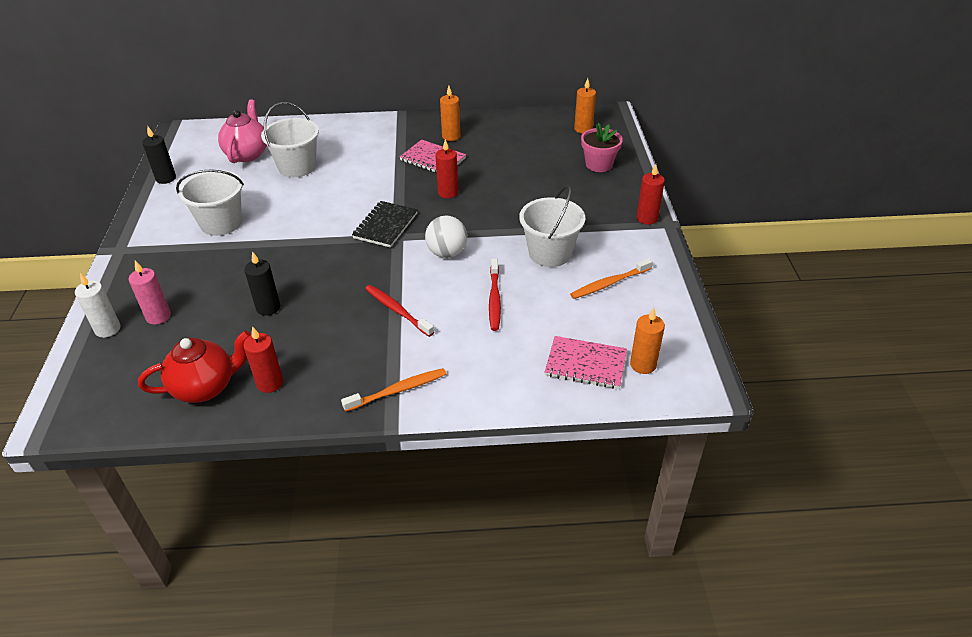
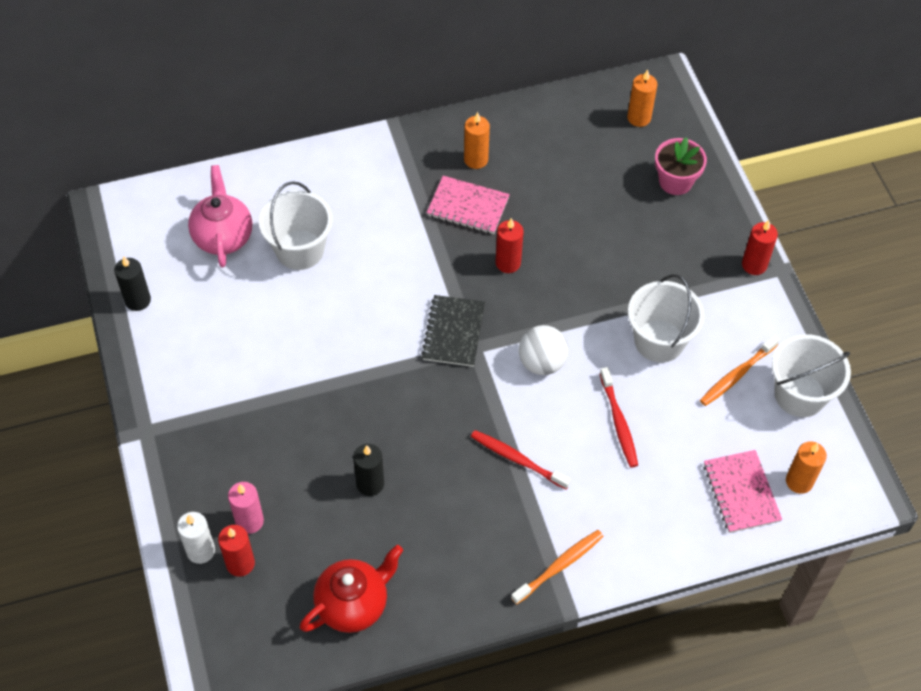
camera: 15 degrees left, 15 degrees up
(221, 223) = (250, 364): white bucket -> white bucket (799, 395)
(270, 383) = (420, 585): red candle -> red candle (240, 563)
(585, 364) = (741, 492): pink notebook -> pink notebook turned 75 degrees clockwise

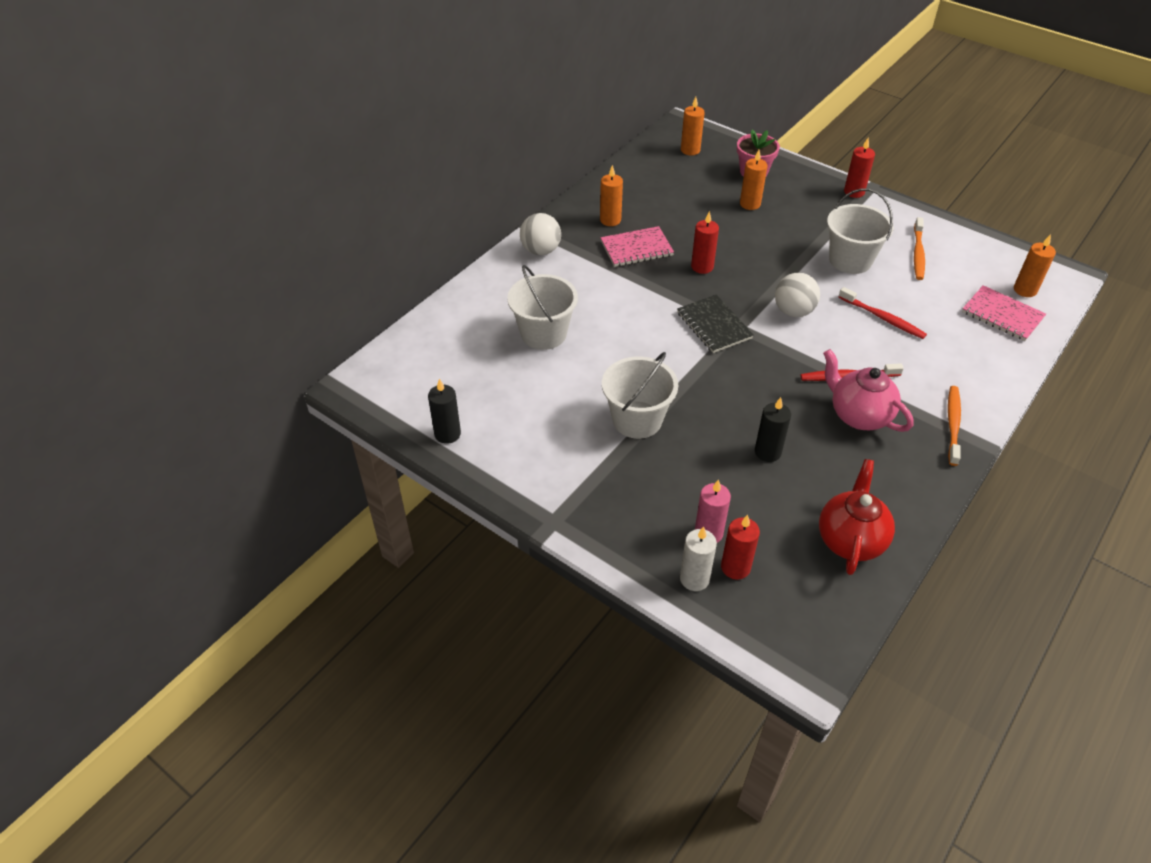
camera: 35 degrees left, 10 degrees down
(223, 237) = (473, 356): pink teapot -> pink teapot (859, 415)
(380, 158) = (541, 250): none -> white ball
(630, 218) = (750, 204): none -> orange candle
(799, 395) = (965, 244): white bucket -> white bucket (637, 420)

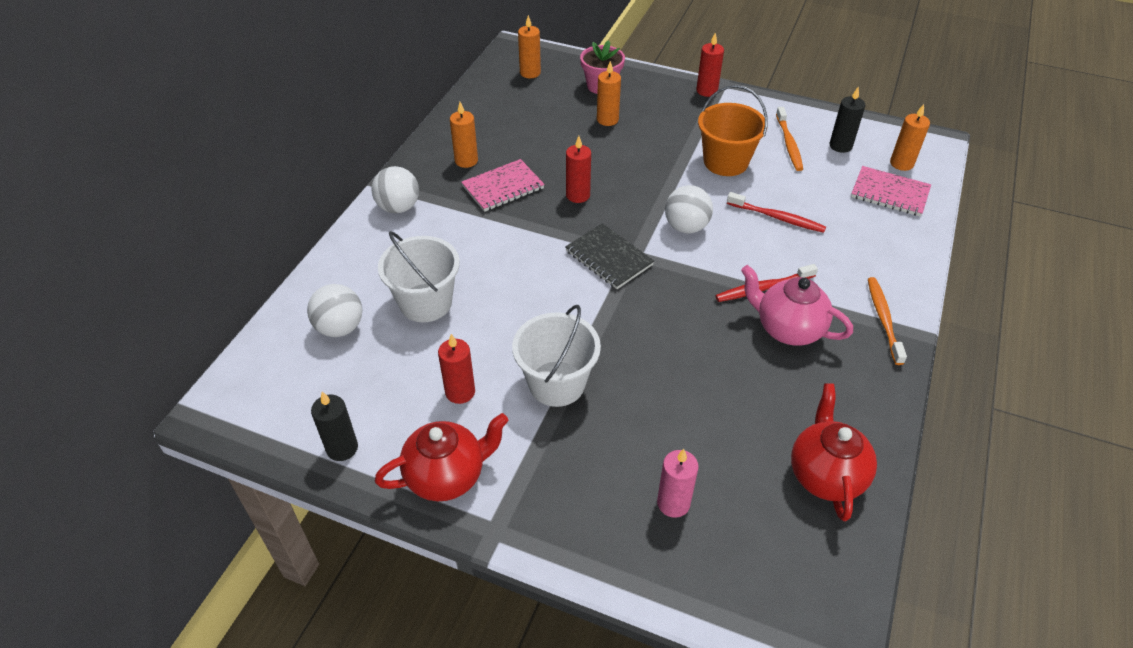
camera: 15 degrees left, 0 degrees up
(468, 340) = (340, 328): none -> white ball
(526, 472) = (447, 476): none -> red teapot
(694, 579) = (674, 564): white candle -> none
(735, 567) = (715, 538): red candle -> red candle (460, 392)
(767, 452) = (708, 391): black candle -> black candle (840, 146)
(850, 260) = (725, 162): white bucket -> orange bucket

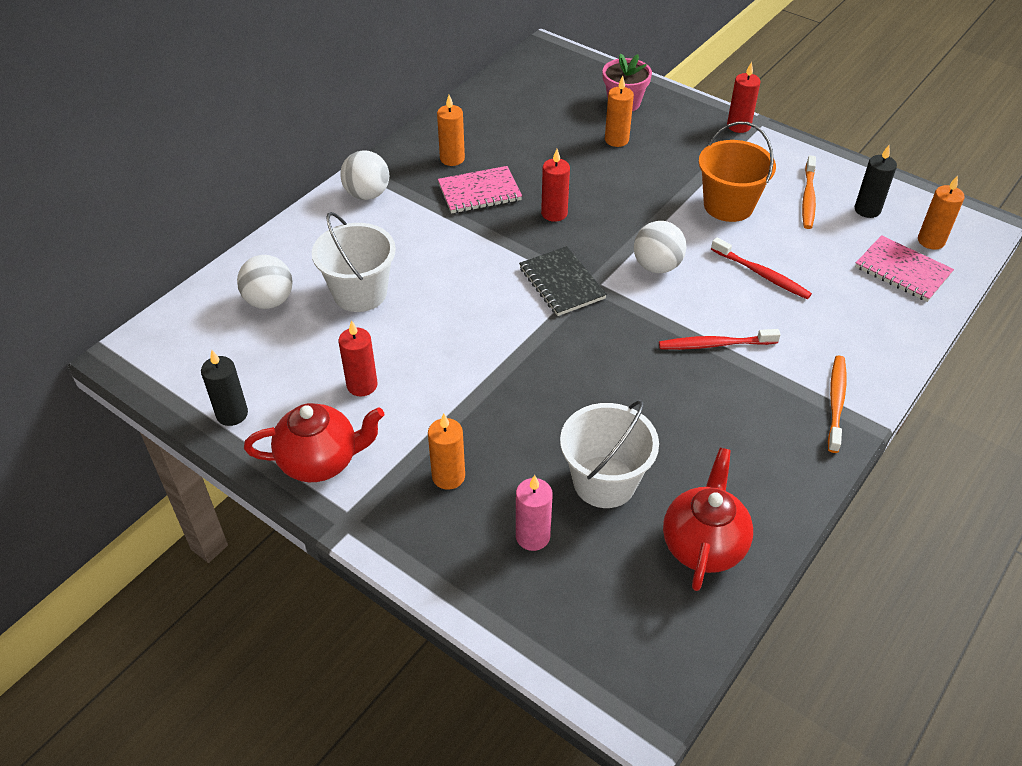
camera: 15 degrees right, 0 degrees up
(530, 73) = (552, 78): orange candle -> orange candle (448, 476)
(556, 383) = (460, 397): white bucket -> white bucket (604, 482)
(788, 329) = (724, 391): pink teapot -> none

